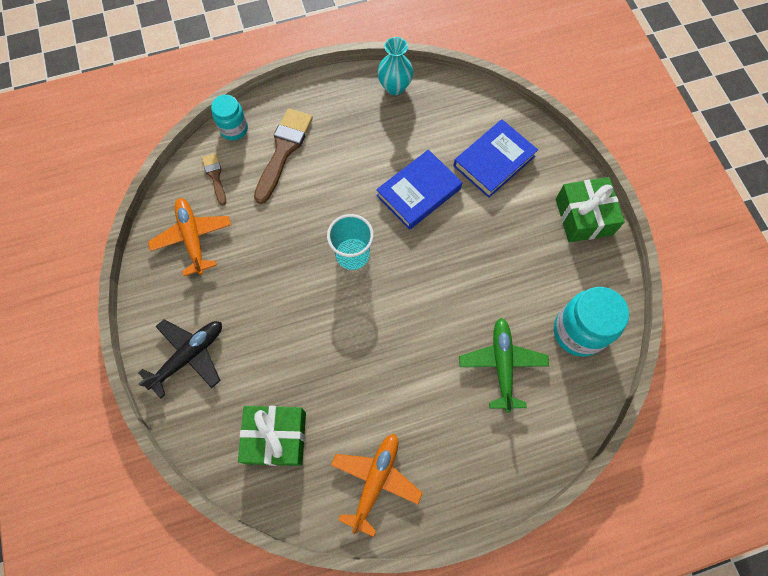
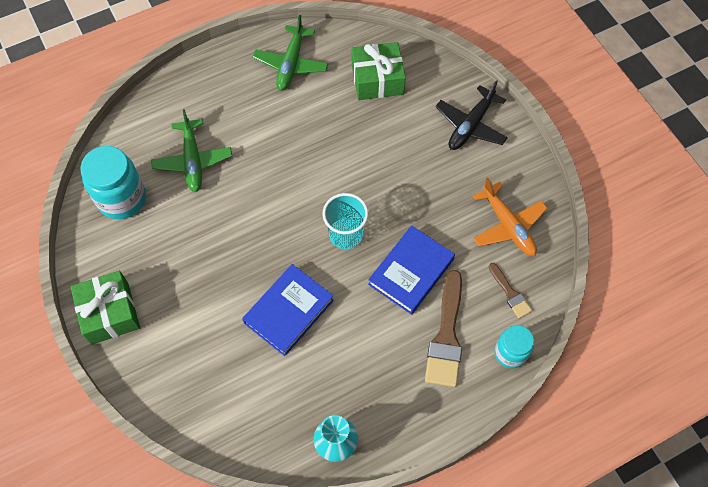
camera: 170 degrees right, 5 degrees down
(375, 480) = (291, 64): orange plane -> green plane
(494, 161) = (208, 363): blue book -> blue book (411, 272)

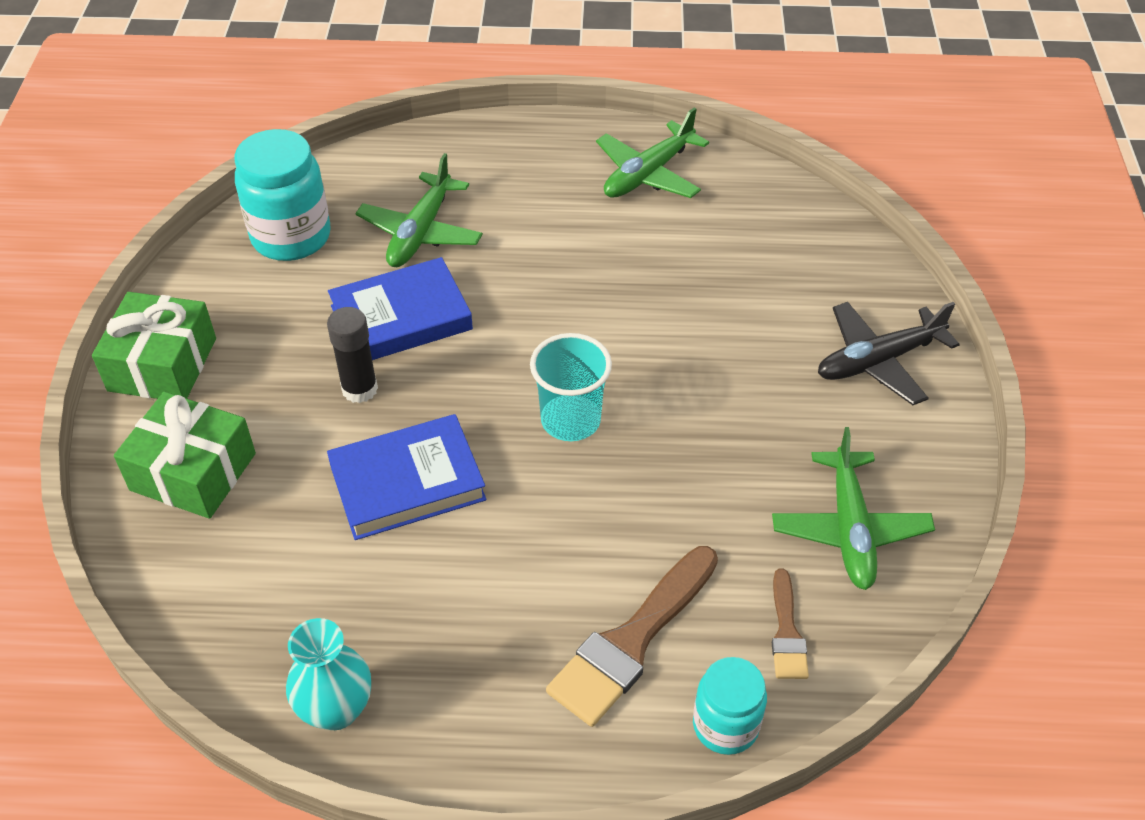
camera: 30 degrees right, 15 degrees down
(227, 272) = (359, 389): none -> black glue stick
(377, 79) = (766, 242): green gift -> green gift (193, 471)
(411, 272) = (637, 519): blue book -> blue book (401, 317)
(508, 226) = (850, 529): orange plane -> green plane

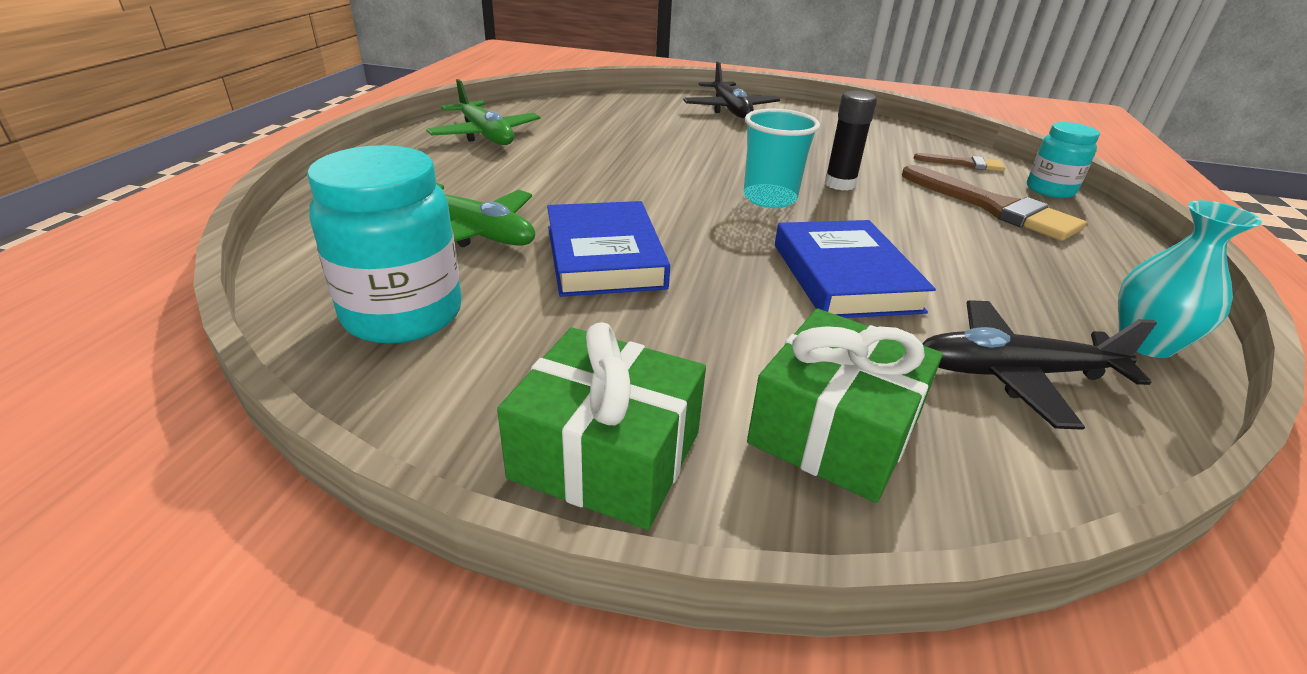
camera: 80 degrees left, 15 degrees down
(271, 589) = (1013, 374): none -> black plane
(359, 389) = (707, 291): black glue stick -> black glue stick (840, 184)
(850, 529) = (874, 137): green plane -> none

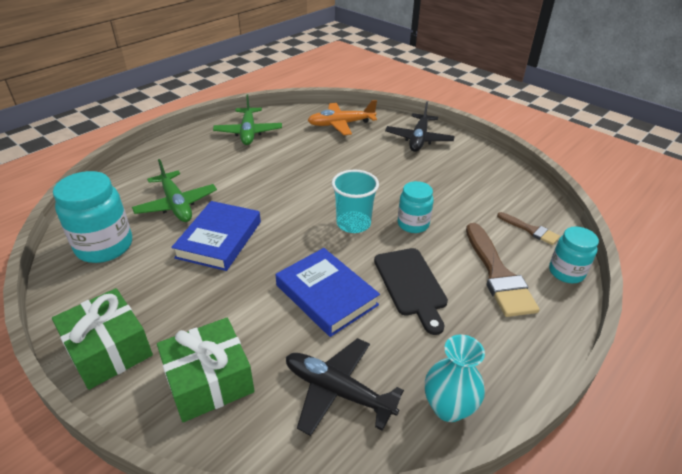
camera: 30 degrees right, 5 degrees up
(611, 110) = (340, 124): none -> orange plane
(840, 184) = (413, 224): black glue stick -> turquoise jar
(844, 277) = (326, 295): blue book -> blue book turned 60 degrees counterclockwise
(925, 240) = (411, 285): none -> black cutting board

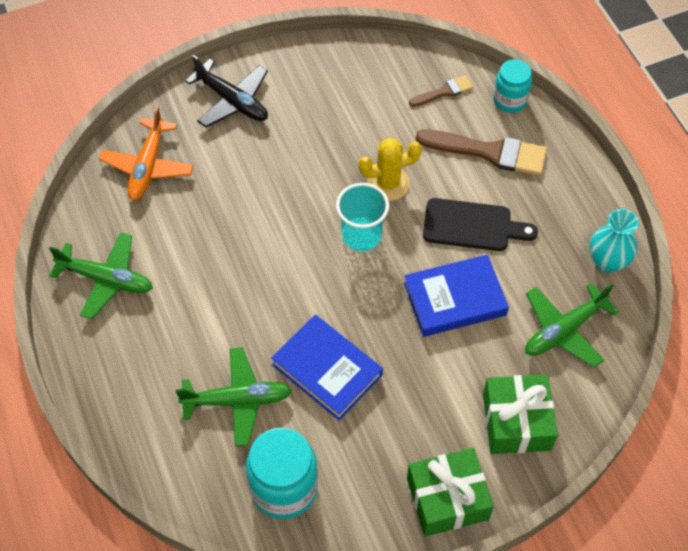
camera: 65 degrees left, 20 degrees up
(337, 391) = (564, 330): black plane -> green plane
(413, 224) = (388, 183): turquoise jar -> yellow cactus

